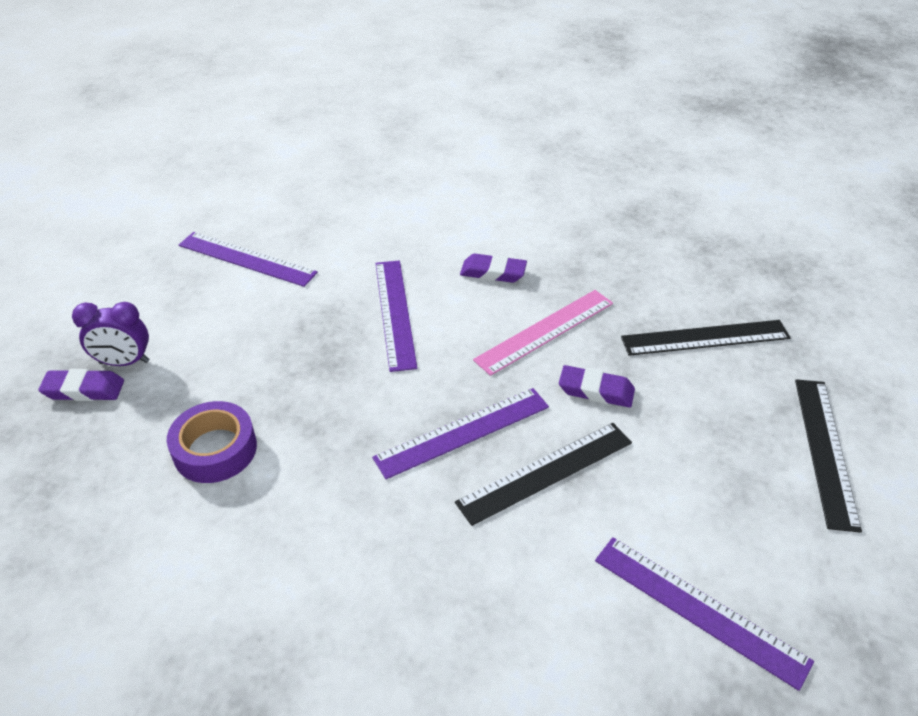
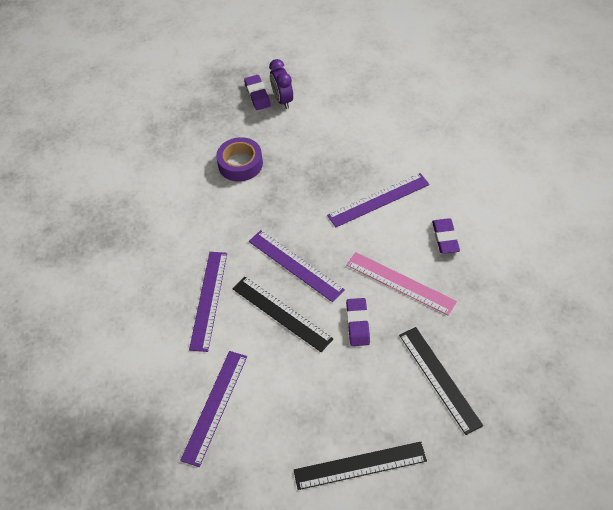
camera: 75 degrees right, 10 degrees up
(246, 259) = (390, 110): purple ruler -> purple ruler (208, 300)

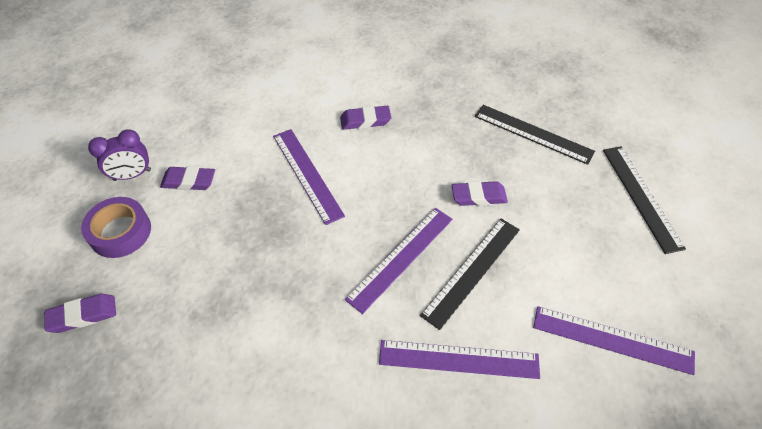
camera: 95 degrees left, 0 degrees up
(240, 164) = (220, 332): purple tape -> purple tape (120, 232)
(282, 100) = (106, 280): purple clock -> purple clock (132, 175)
(369, 127) = (189, 181): none -> purple eraser
(400, 283) = (423, 159): pink ruler -> none
(440, 379) = (533, 133): black ruler -> black ruler turned 60 degrees clockwise

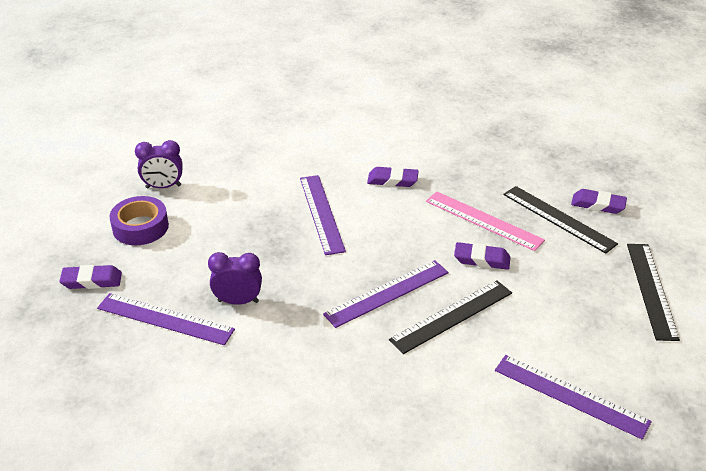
camera: 15 degrees right, 15 degrees down
(189, 181) = (211, 200): purple eraser -> purple eraser (598, 205)
(252, 304) = (238, 301): none -> purple clock
(458, 359) = (413, 379): purple ruler -> purple ruler (165, 319)
(466, 150) = (483, 220): none -> pink ruler

